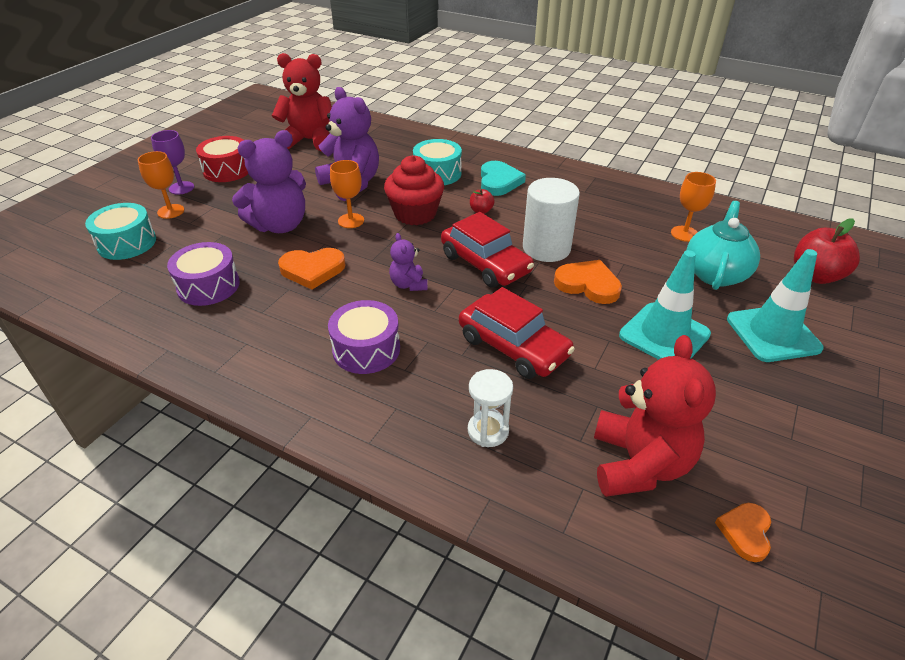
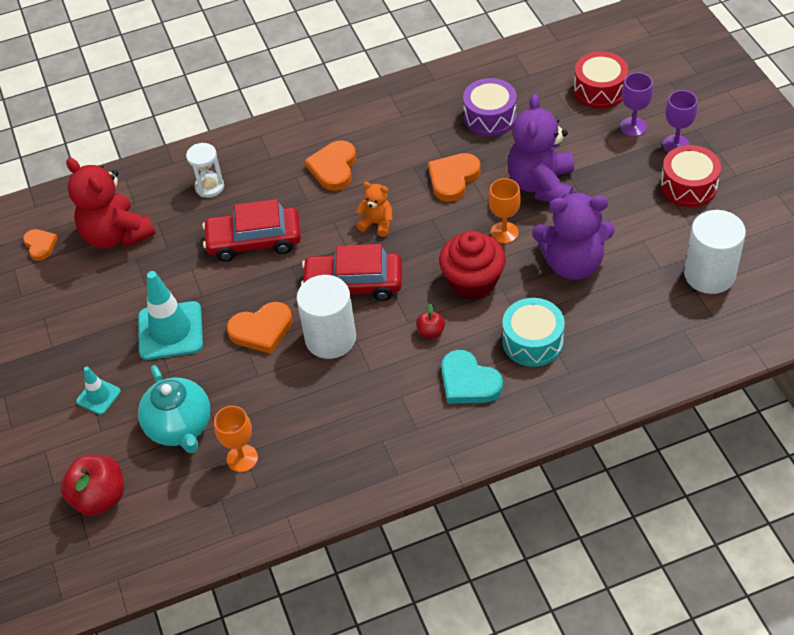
camera: 135 degrees right, 10 degrees up
(127, 243) = (599, 90): turquoise drum -> red drum
(171, 211) = (633, 127): orange goblet -> purple goblet
(309, 140) = (709, 274): red teddy bear -> white cylinder
(366, 349) = (333, 168): purple drum -> orange heart
(408, 284) = (377, 223): purple teddy bear -> orange teddy bear
(773, 334) = (98, 396): turquoise traffic cone -> turquoise traffic cone, size x0.53

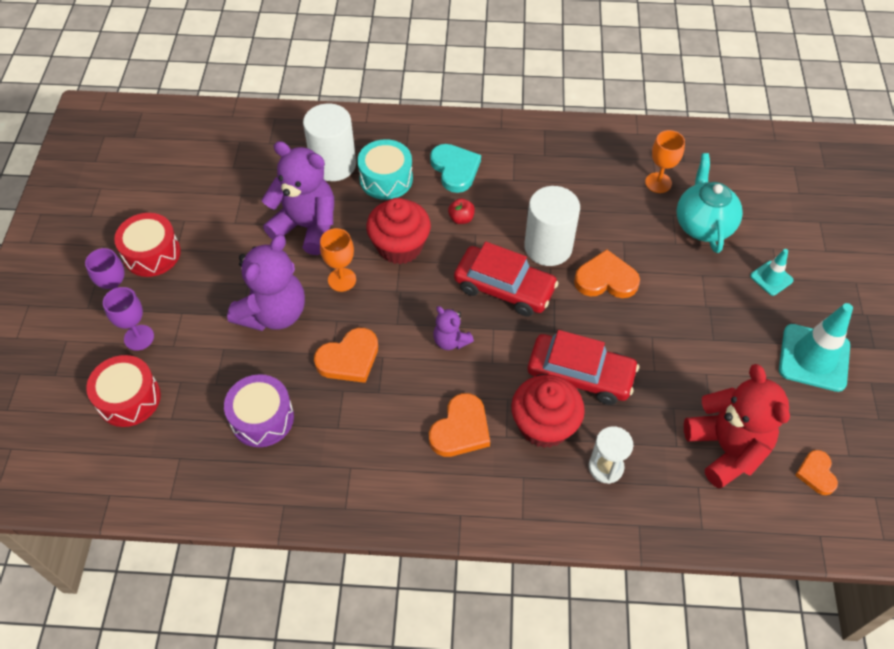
camera: 160 degrees left, 5 degrees up
(100, 497) = (781, 197): red apple -> none
(170, 331) = (691, 313): turquoise traffic cone -> turquoise traffic cone (814, 358)
(269, 195) = (544, 425): none -> red cupcake
(377, 223) = (451, 341): orange teddy bear -> purple teddy bear
(709, 274) = (211, 173): white cylinder -> white cylinder (333, 165)

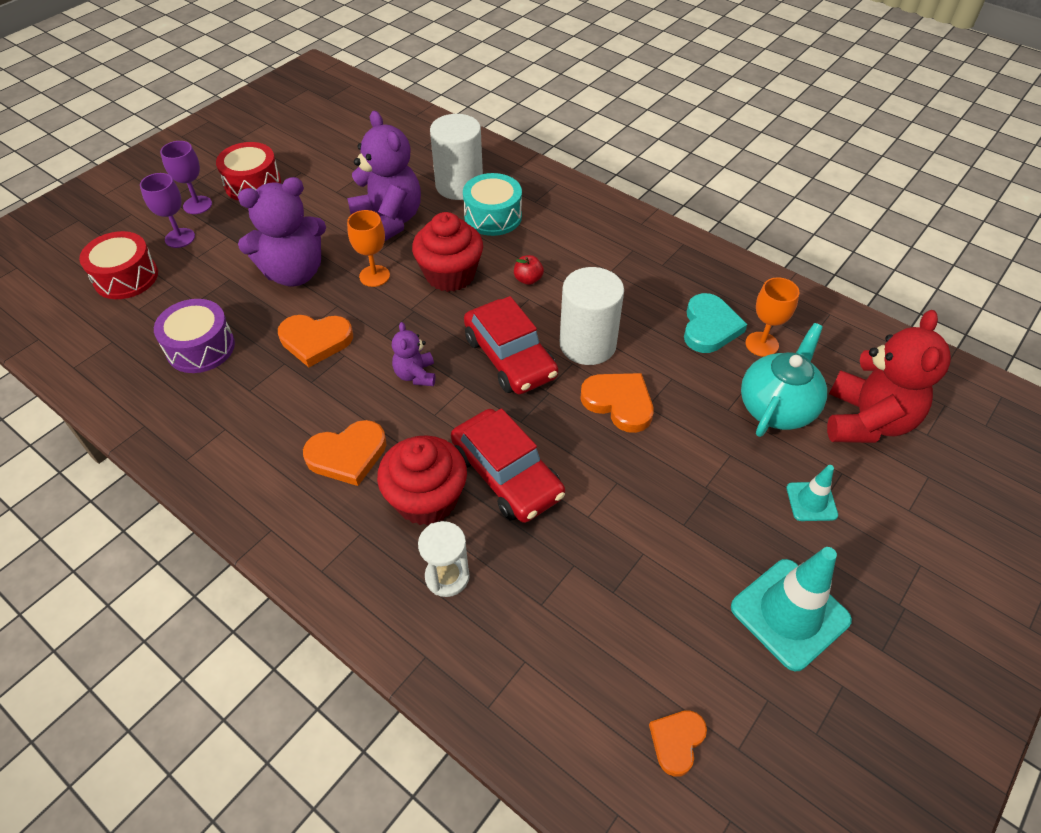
camera: 35 degrees right, 5 degrees down
(455, 169) = (563, 237): turquoise heart -> turquoise heart (709, 327)
(726, 448) = (594, 643): red teddy bear -> red teddy bear (866, 421)

